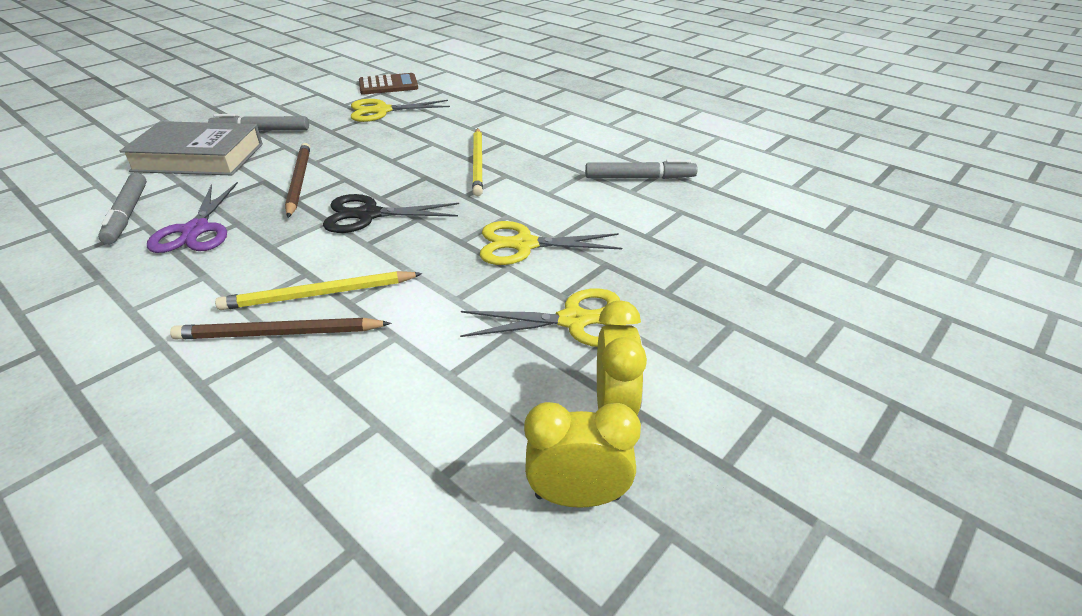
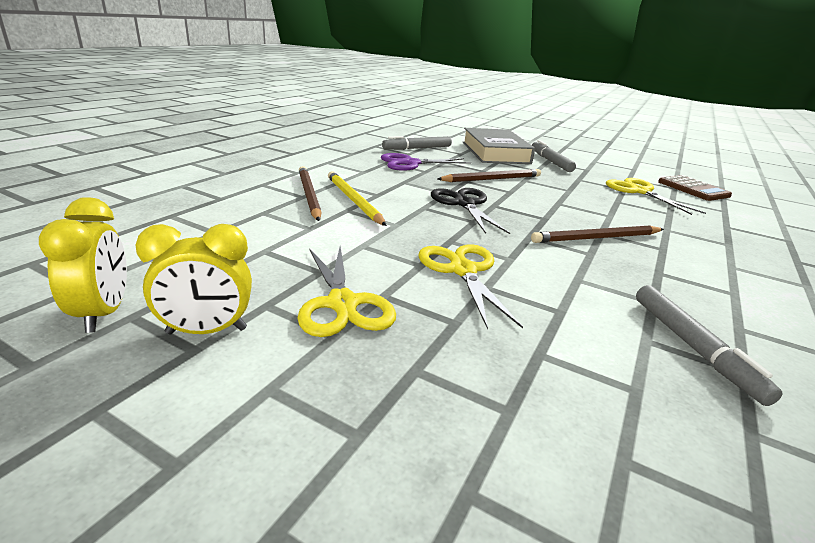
camera: 75 degrees right, 10 degrees down
(478, 163) = (597, 238): yellow pencil -> brown pencil

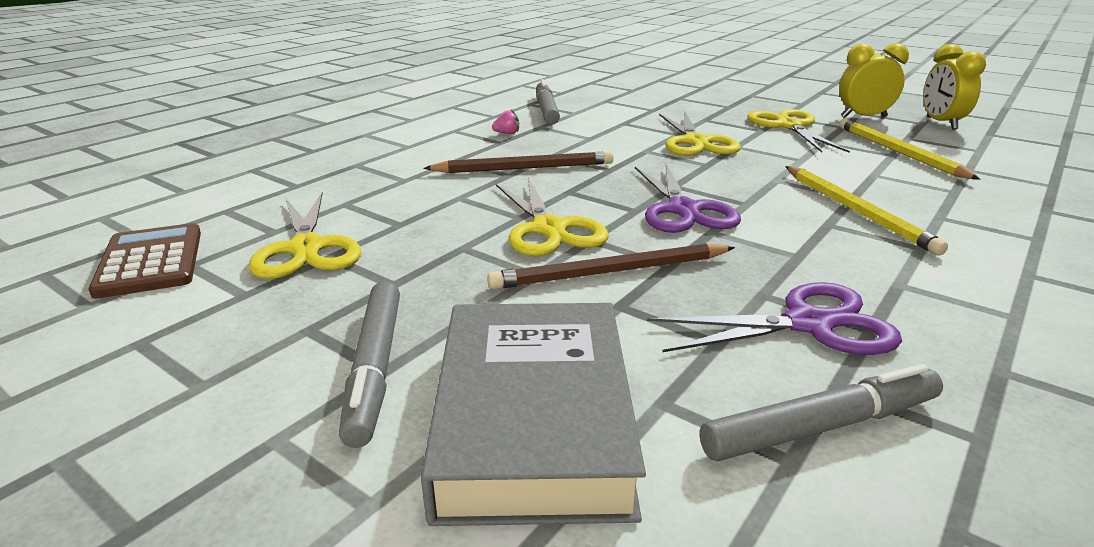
camera: 170 degrees left, 0 degrees up
(253, 253) = (899, 152): none -> yellow pencil
(309, 195) = (931, 218): brown pencil -> none
(464, 204) = (683, 210): black scissors -> purple scissors
(535, 196) = (549, 229): none -> yellow scissors
(671, 286) = (507, 133): none -> pink strawberry

